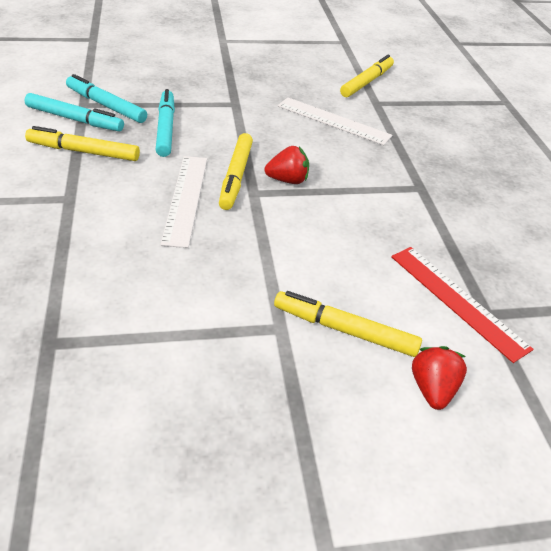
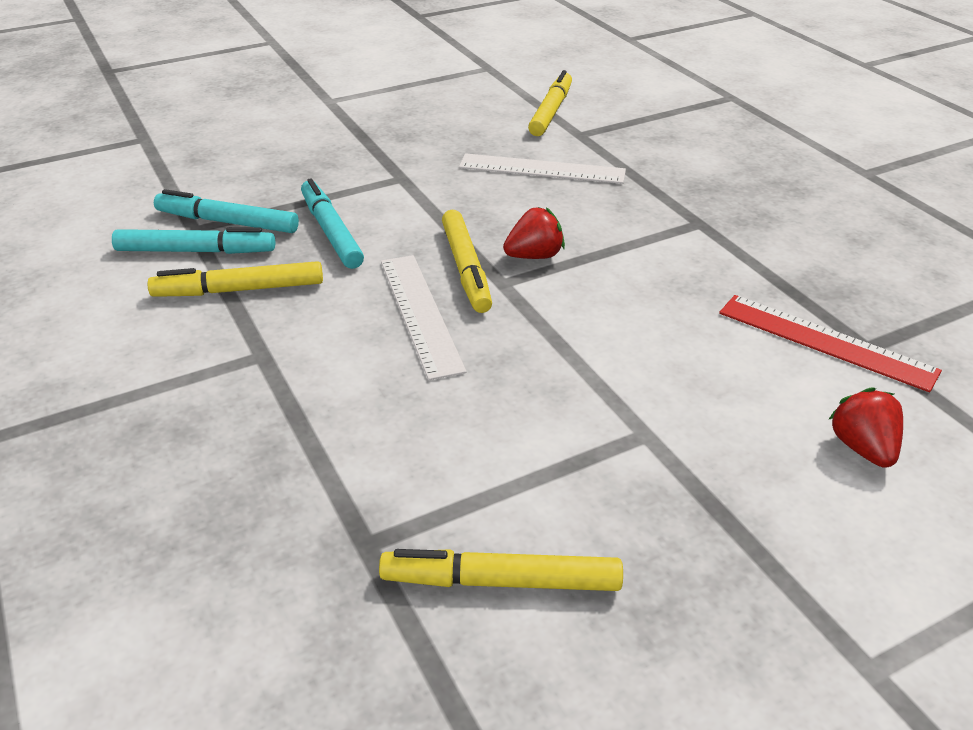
camera: 15 degrees left, 5 degrees down
(344, 330) = (722, 413): yellow marker -> yellow marker (501, 582)

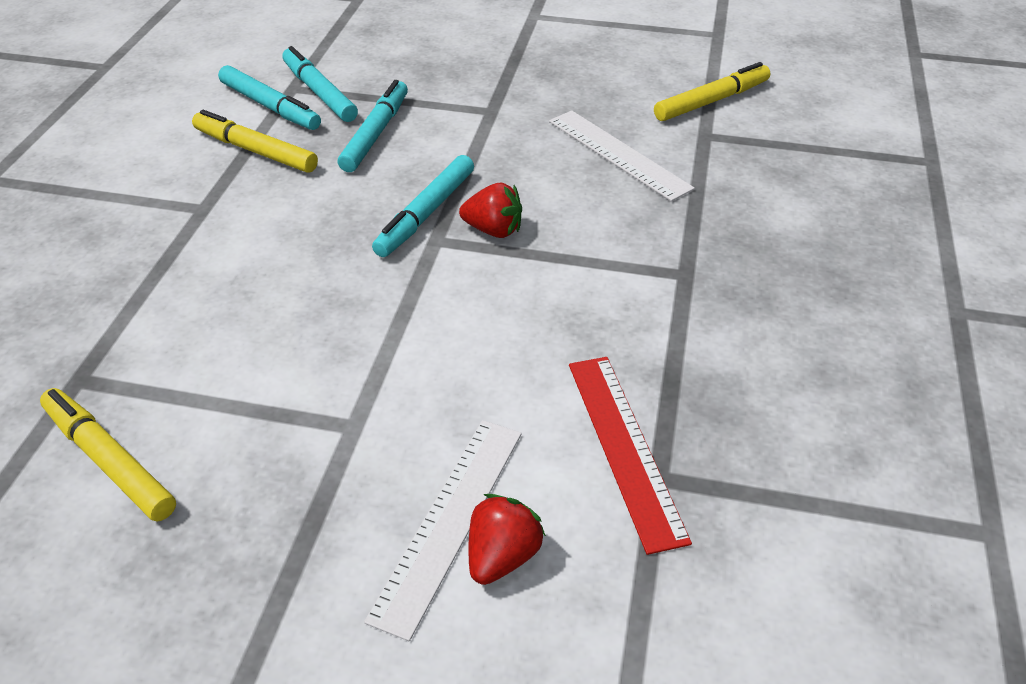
camera: 40 degrees right, 5 degrees up
(420, 313) = (341, 233): white ruler -> white ruler (449, 521)
(466, 269) = (426, 214): yellow marker -> turquoise marker

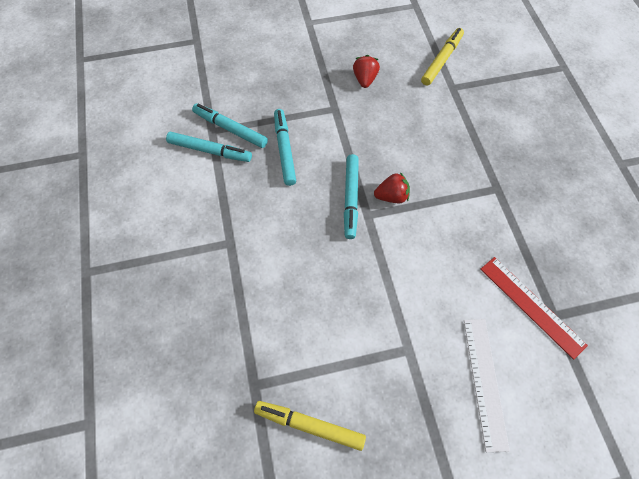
camera: 25 degrees left, 20 degrees up
(255, 151) = (227, 188): yellow marker -> none
(502, 557) = (518, 389): red strawberry -> red strawberry (365, 79)
(618, 154) = (419, 117): white ruler -> none

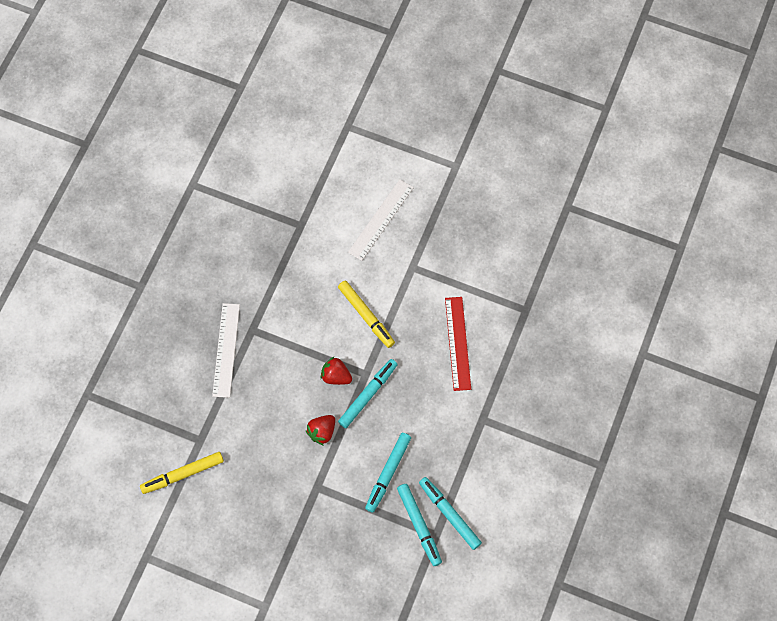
camera: 145 degrees left, 5 degrees up
(309, 425) = (506, 265): yellow marker -> yellow marker (366, 316)
(365, 79) = (267, 500): red strawberry -> red strawberry (322, 432)
(501, 159) = (226, 350): none -> white ruler
(531, 306) = (309, 240): red ruler -> red ruler (457, 343)

